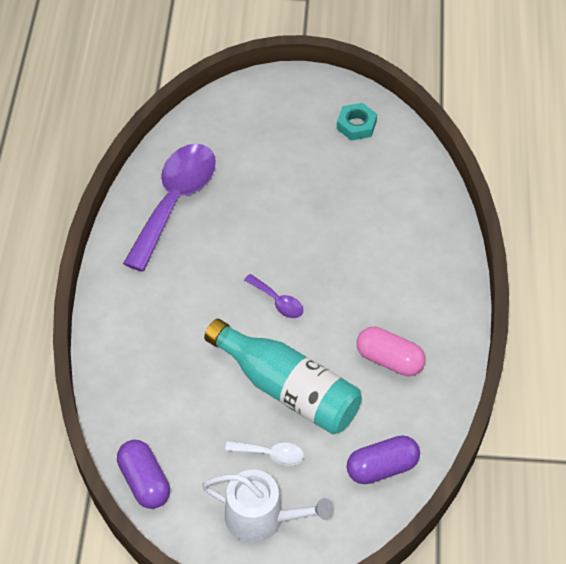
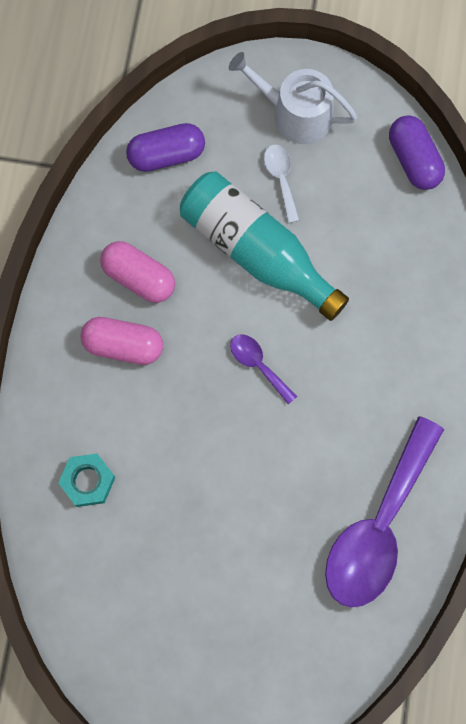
camera: 175 degrees left, 20 degrees up
(270, 454) = (281, 179): white spoon -> white spoon turned 60 degrees clockwise
(356, 125) = (127, 638): turquoise nut -> turquoise nut (88, 481)
(393, 307) = (123, 346): none -> pink capsule

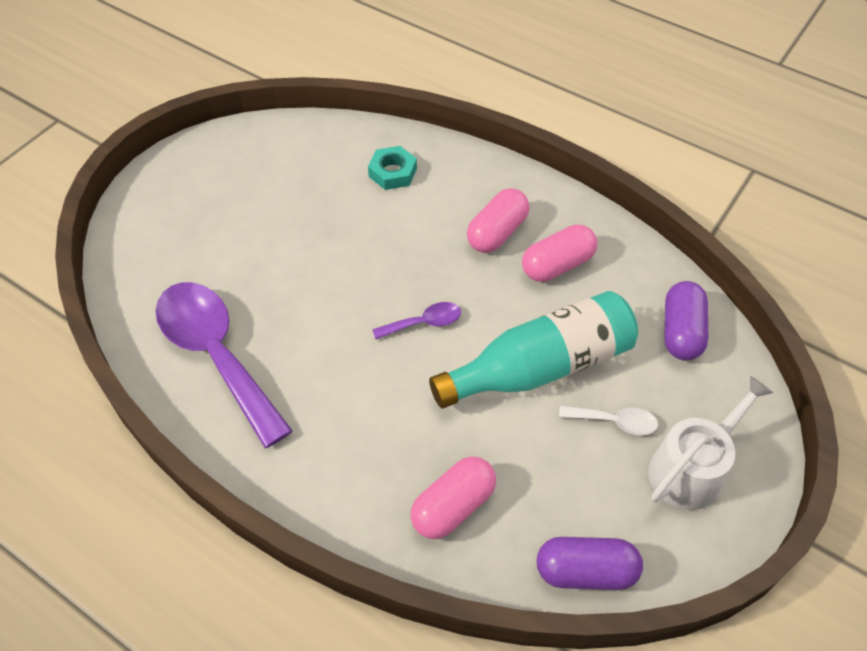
camera: 115 degrees right, 20 degrees down
(413, 268) = (453, 506): none -> pink capsule

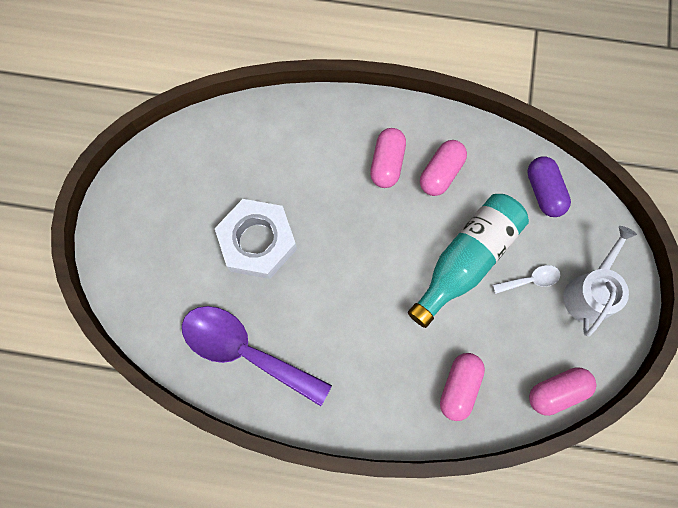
camera: 25 degrees left, 20 degrees up
(302, 253) = (257, 242): none -> white nut
(392, 172) = (285, 142): turquoise nut -> none
(424, 323) = (373, 261): purple spoon -> none
(585, 571) = (556, 391): purple capsule -> pink capsule

